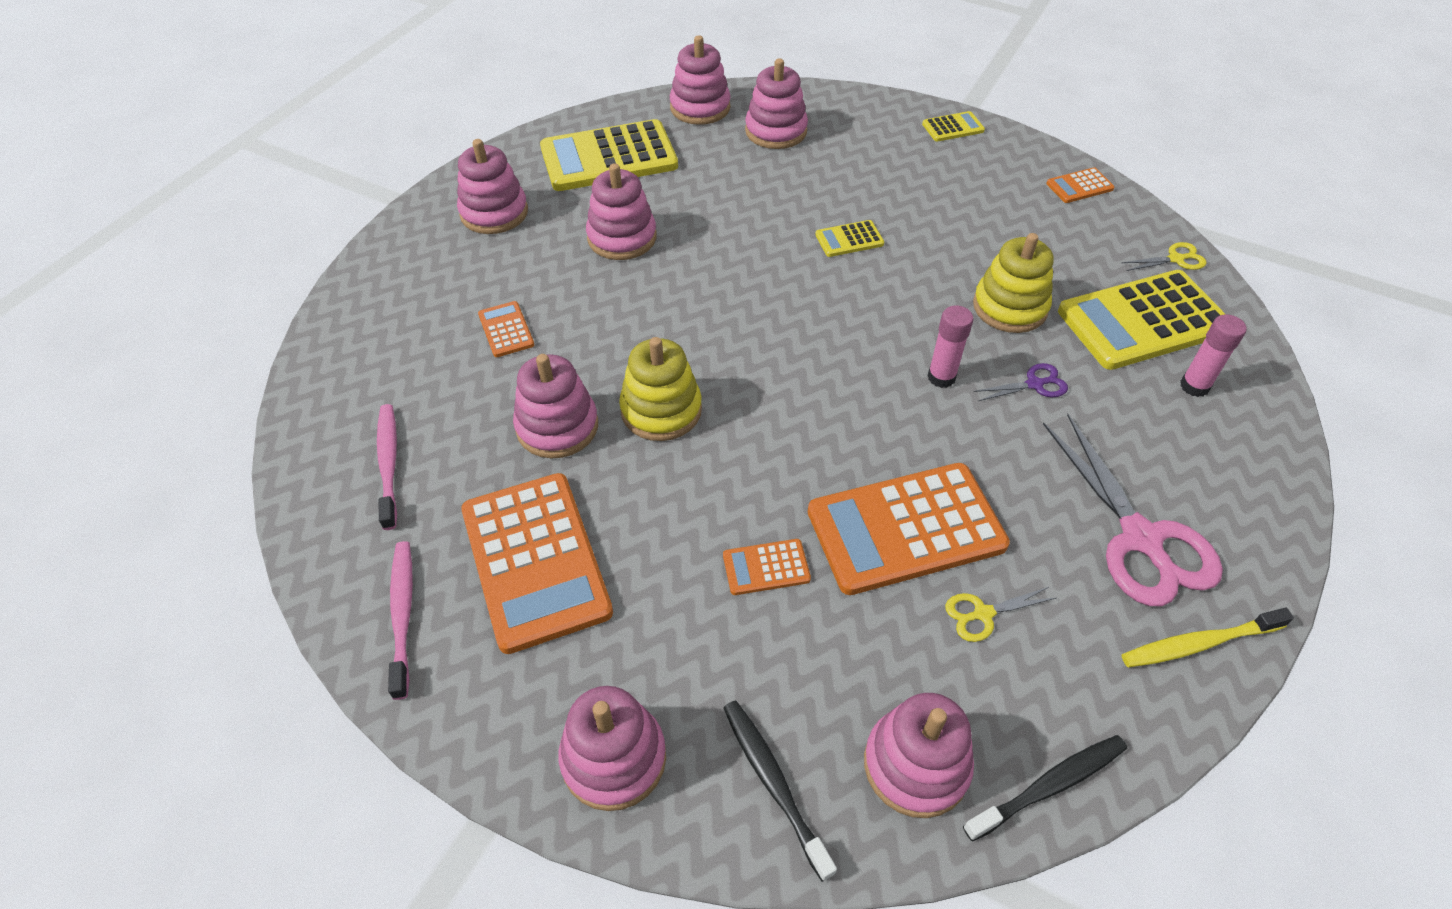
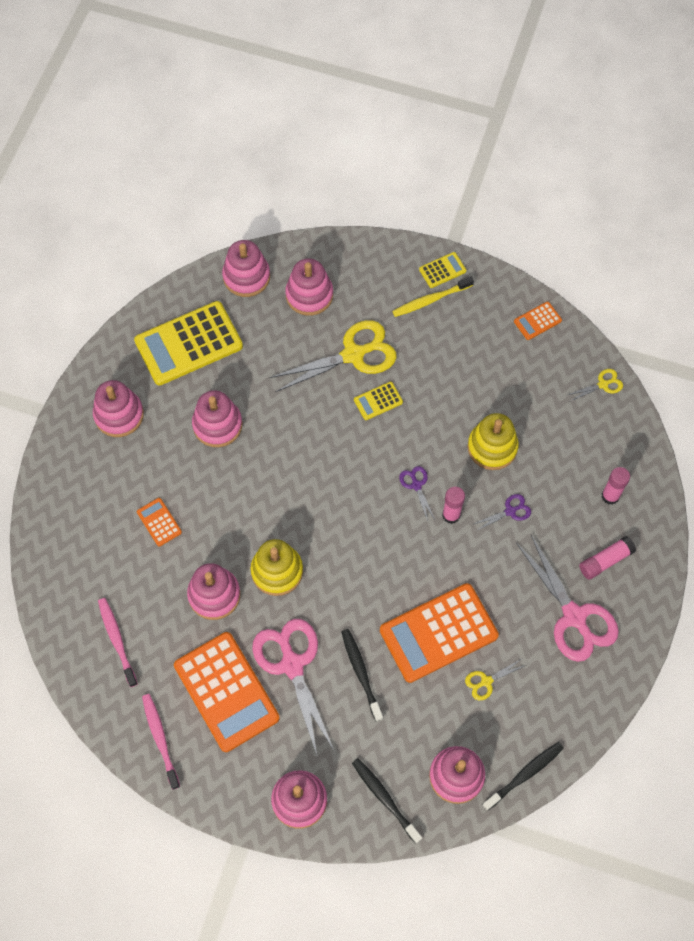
camera: 10 degrees left, 15 degrees up
(654, 538) = (292, 665): none -> pink scissors
(766, 567) = (361, 673): orange calculator -> black toothbrush
(823, 191) = (353, 355): none -> yellow scissors
(892, 335) = (416, 485): none -> purple scissors
(1143, 321) = (579, 445): yellow calculator -> none
(1191, 468) = (605, 561): none -> pink glue stick
(1198, 643) = (604, 679): yellow toothbrush -> yellow toothbrush (430, 300)

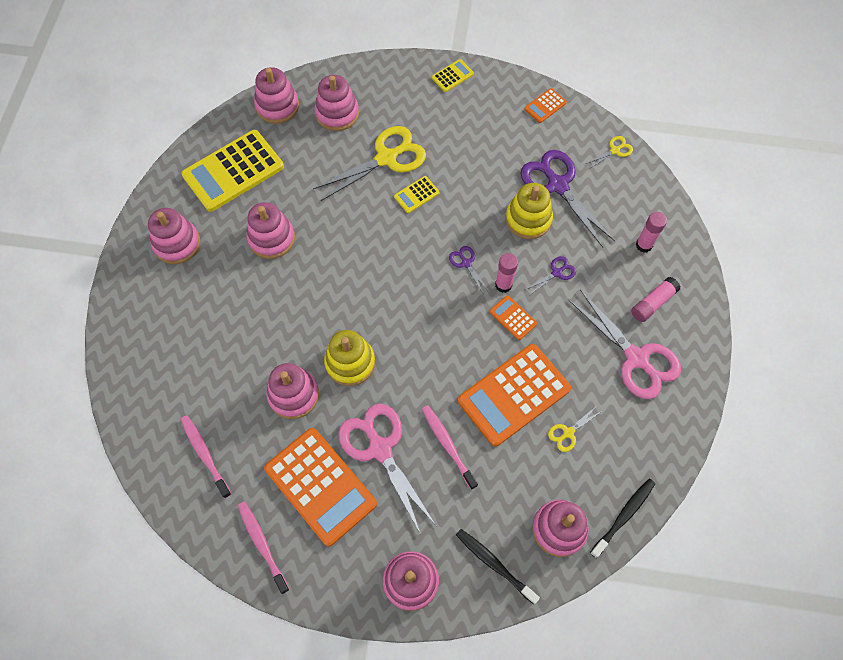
camera: 10 degrees left, 0 degrees up
(159, 522) = (230, 335): orange calculator -> orange calculator (513, 318)
(361, 673) = (447, 445): black toothbrush -> pink toothbrush
(430, 300) = (447, 102): yellow toothbrush -> none
(532, 414) = (557, 185): none -> purple scissors

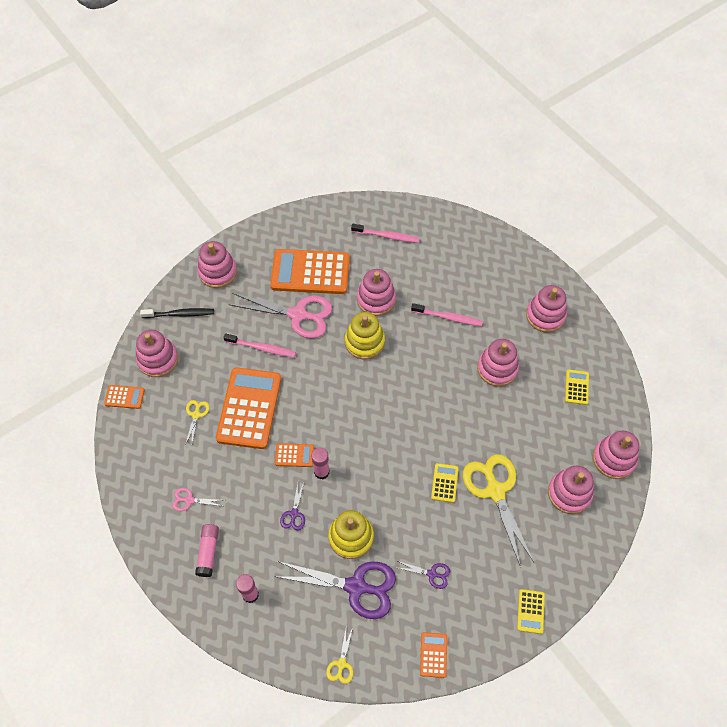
camera: 135 degrees right, 5 degrees down
(233, 171) = (576, 387): yellow calculator -> yellow calculator, size x0.45
(262, 544) = (310, 226): pink toothbrush -> pink toothbrush (448, 317)
(386, 158) = (495, 491): yellow scissors -> yellow scissors turned 150 degrees clockwise
(466, 263) = (360, 464): purple scissors -> purple scissors (432, 574)
(624, 516) = (124, 397): black toothbrush -> orange calculator
(636, 358) = (189, 500): pink scissors -> pink scissors, size x0.45

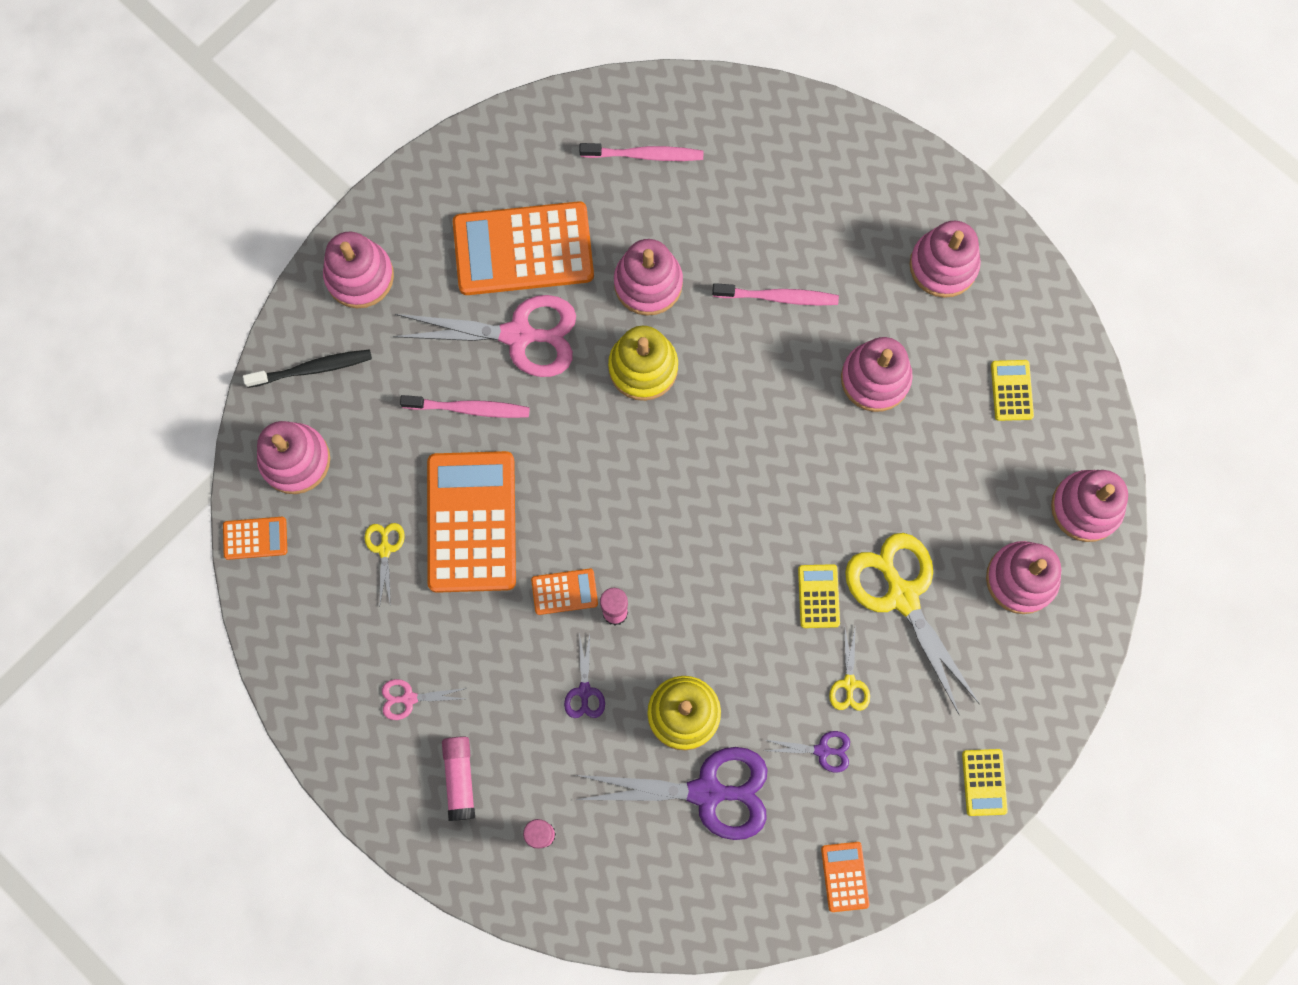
camera: 10 degrees left, 15 degrees up
(341, 664) = (706, 916): yellow scissors -> yellow scissors (849, 683)

